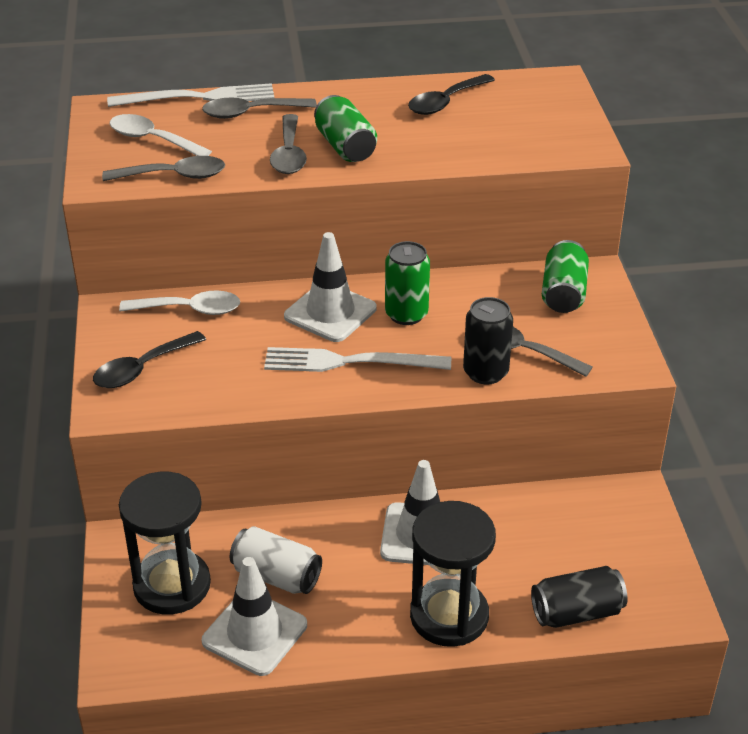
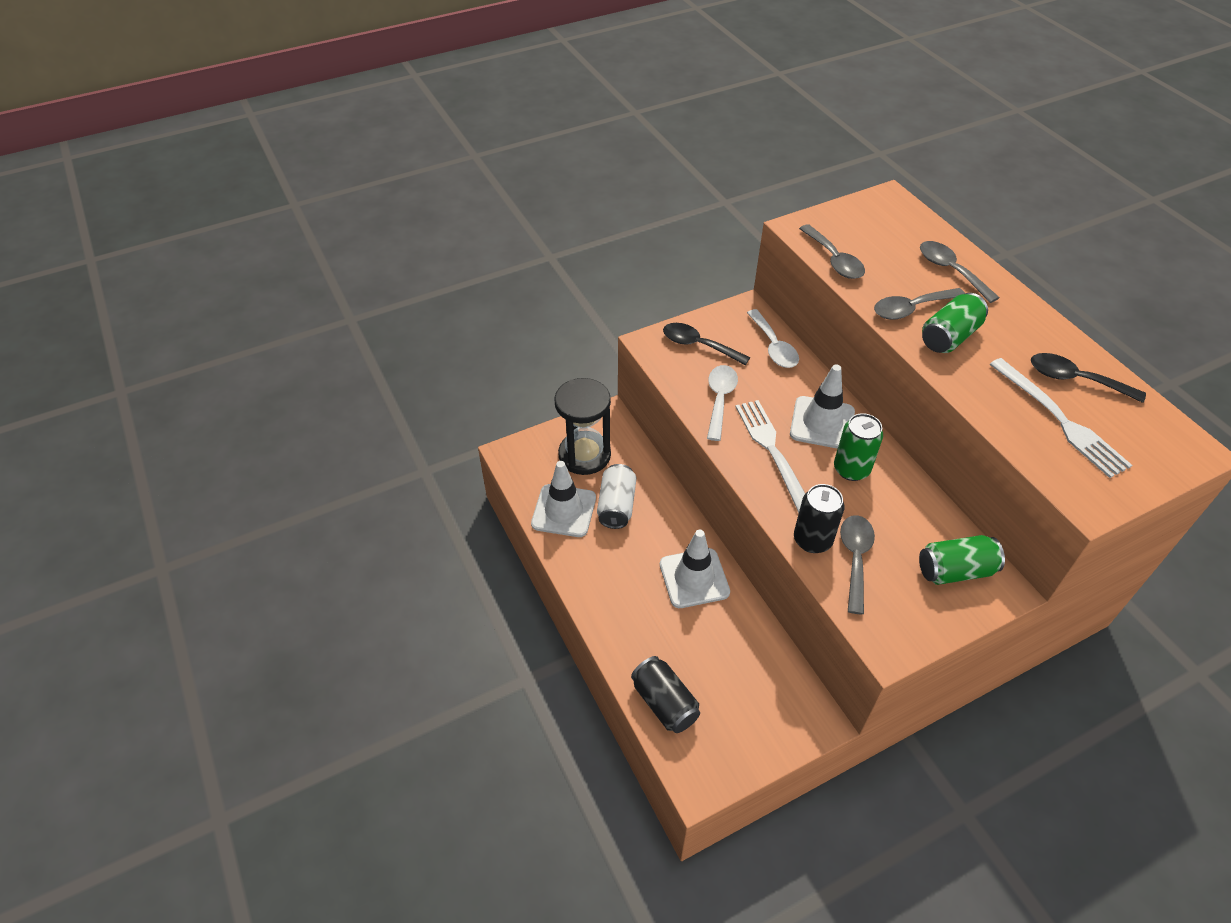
camera: 70 degrees right, 10 degrees up
(153, 140) = (870, 234): white spoon -> white spoon (720, 400)
(198, 98) = (946, 237): white fork -> white fork (1059, 420)
(449, 616) = (625, 617): black hourglass -> none

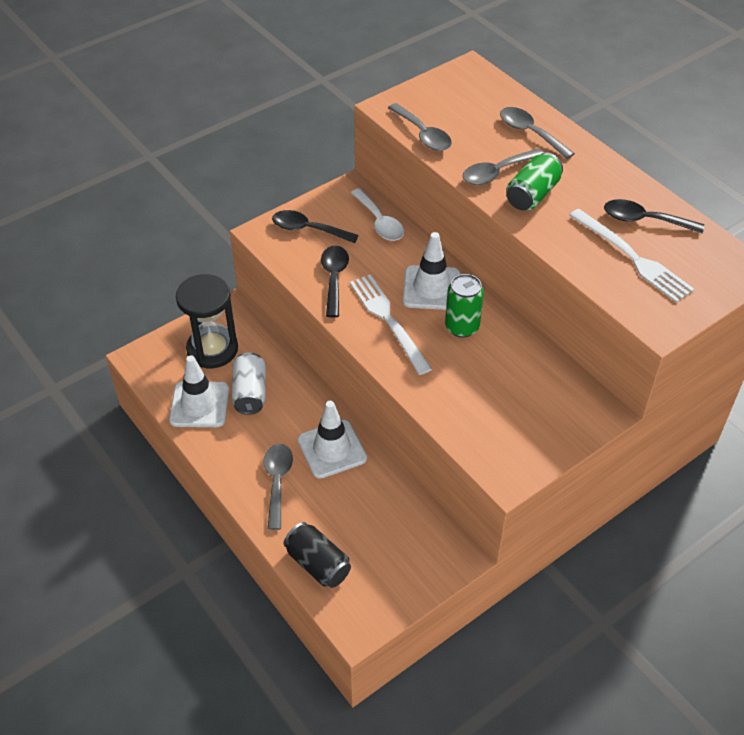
camera: 10 degrees left, 0 degrees up
(720, 400) = (334, 279): white spoon -> black spoon
(812, 540) = (432, 395): black can -> none
(855, 559) = (472, 406): grey spoon -> grey spoon (277, 482)
(955, 570) = (561, 404): green can -> none

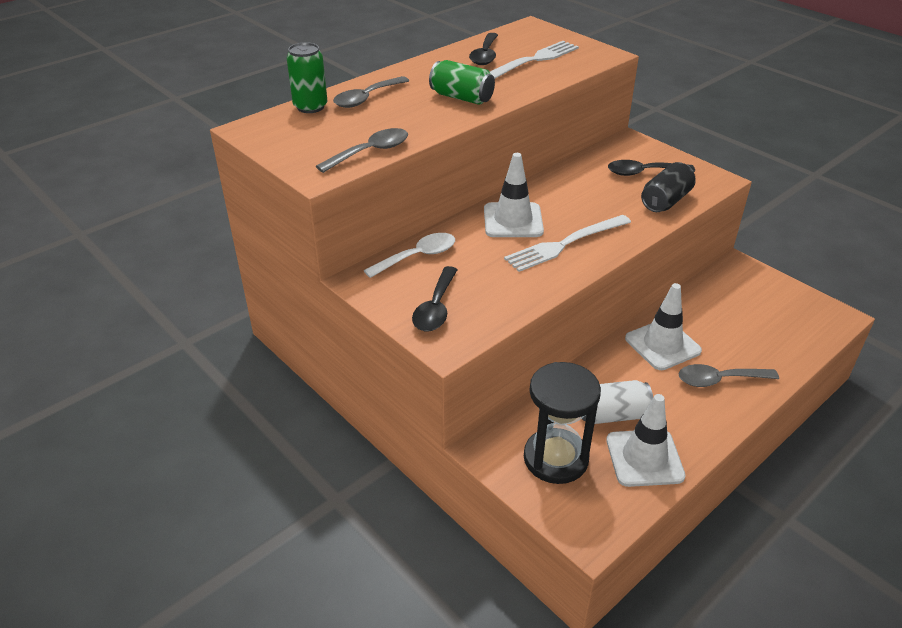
camera: 95 degrees left, 10 degrees down
(318, 564) = (793, 344): black can -> black can (665, 201)
(334, 279) = (514, 282): black spoon -> black spoon (643, 172)
(462, 327) = (560, 203): green can -> green can (310, 107)
(497, 172) = (431, 113): grey spoon -> none

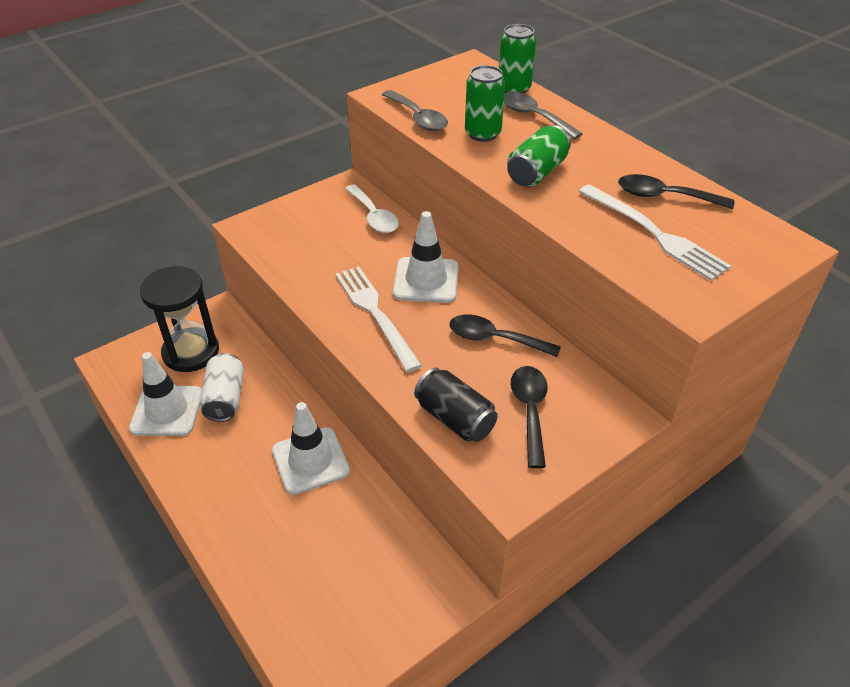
camera: 95 degrees right, 5 degrees up
(399, 120) = (482, 133): none -> green can
(436, 308) = (296, 223): black spoon -> black spoon (495, 339)
(719, 380) = (243, 499): grey spoon -> none

